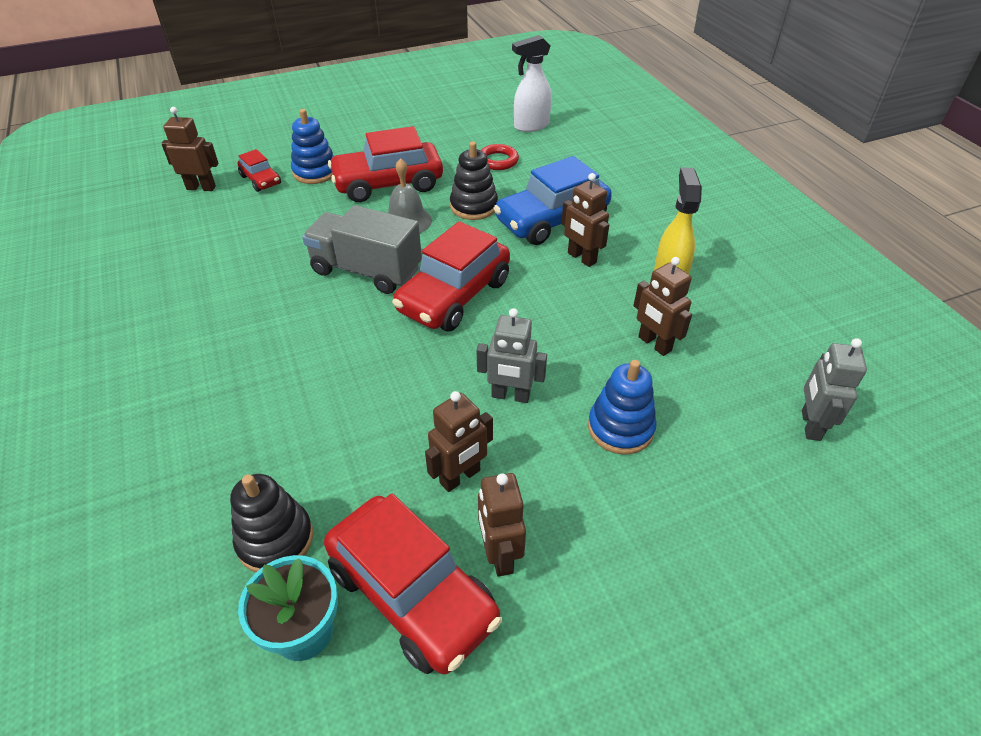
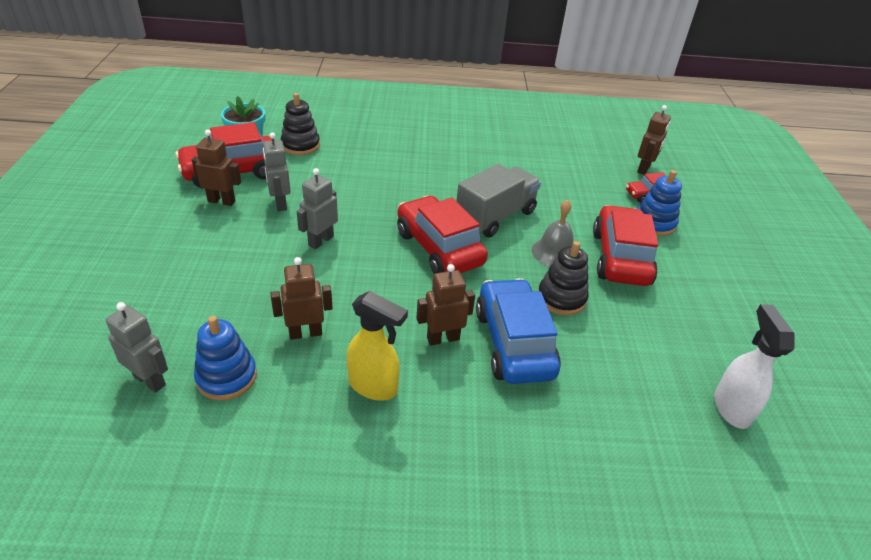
camera: 110 degrees right, 5 degrees down
(460, 477) = (280, 203): brown robot -> grey robot
(498, 161) = (646, 345): red ring -> none
(620, 428) = (250, 277): blue stacking toy -> blue stacking toy (227, 377)

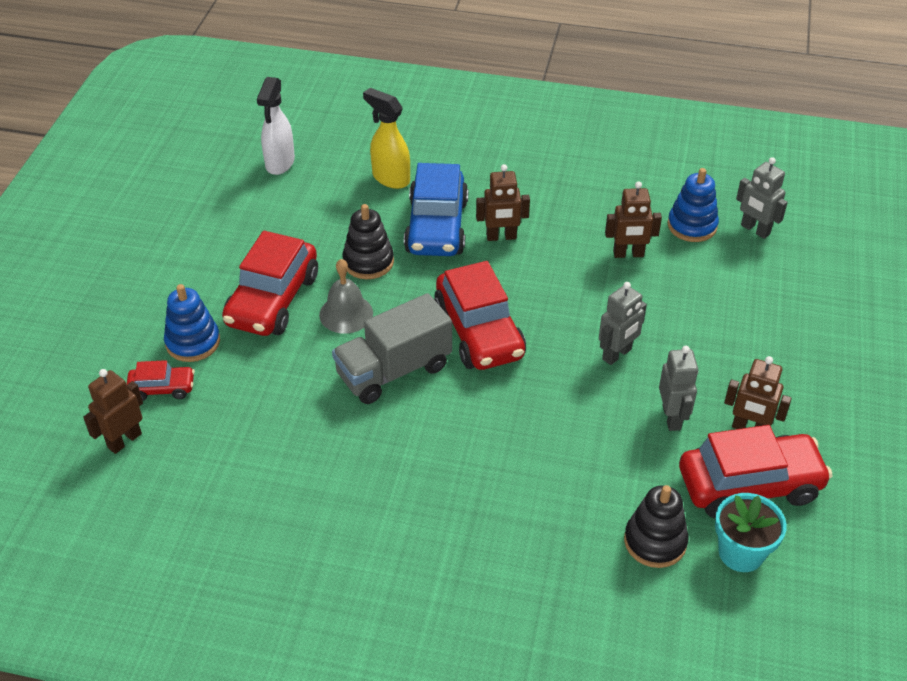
camera: 165 degrees left, 5 degrees up
(374, 386) = (569, 207): yellow spray bottle -> yellow spray bottle (390, 178)

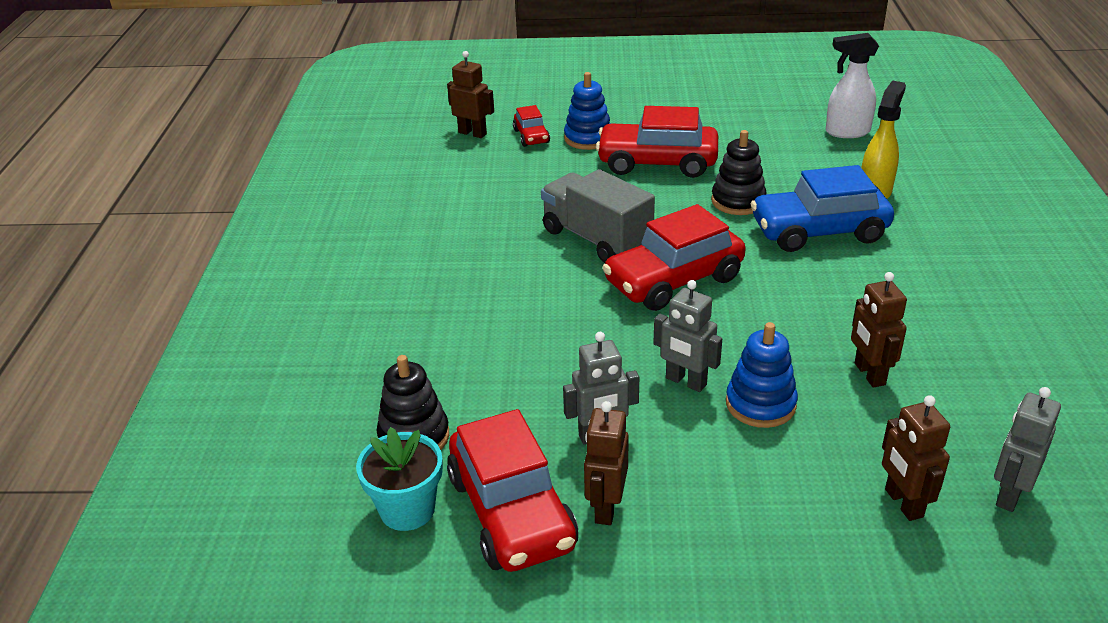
camera: 80 degrees right, 10 degrees down
(346, 313) = (659, 201): grey bell -> none
(501, 237) = (832, 275): brown robot -> brown robot (903, 503)
(692, 226) = (969, 427): blue stacking toy -> blue stacking toy (760, 404)

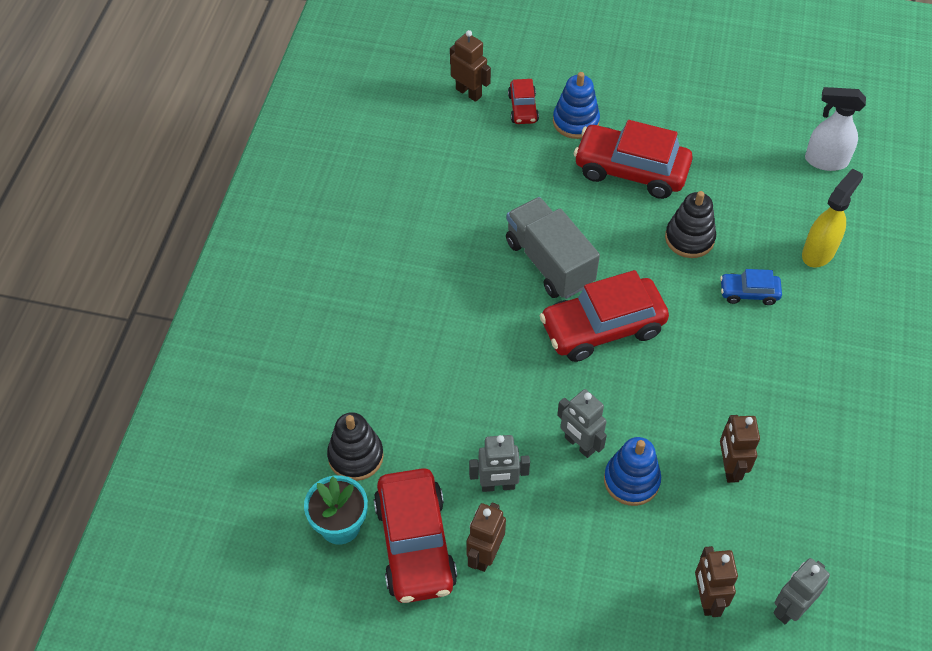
camera: 10 degrees right, 20 degrees up
(818, 231) = (748, 293): blue car -> blue car, size x0.50

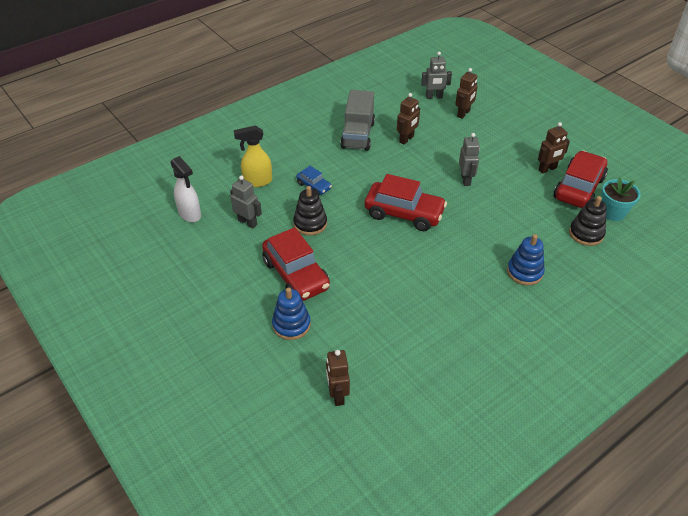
camera: 140 degrees left, 10 degrees down
(498, 486) = (520, 186): grey robot -> grey robot (247, 222)
(523, 108) = (314, 357): red car -> none
(549, 262) = (398, 257): grey truck -> grey truck (358, 135)
(631, 480) = (455, 157): blue stacking toy -> blue stacking toy (524, 272)

